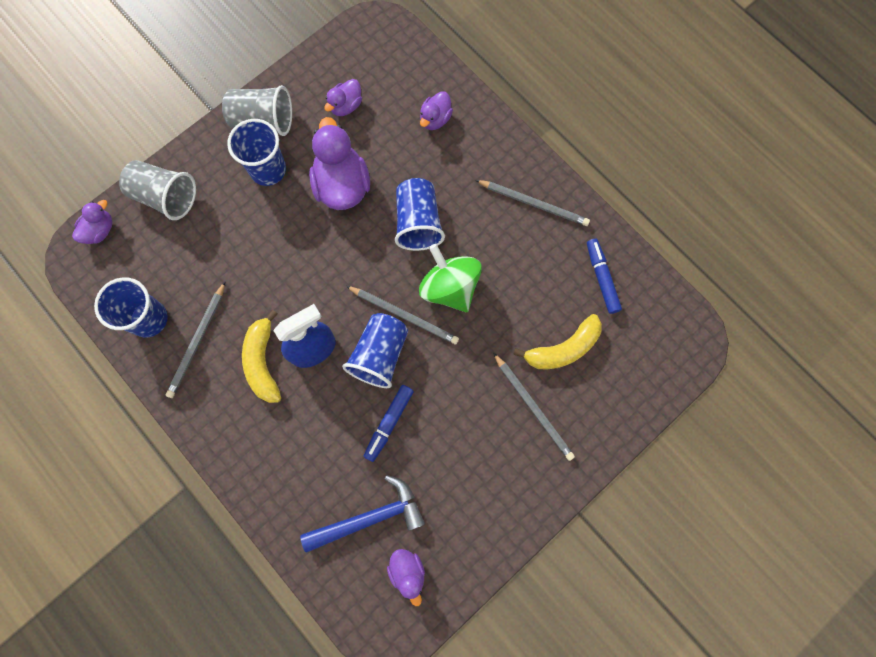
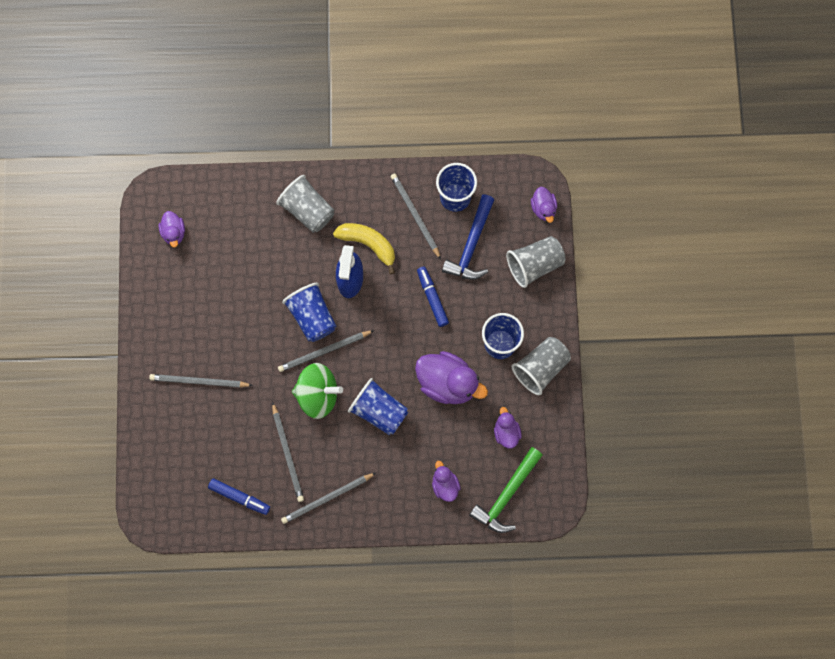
camera: 130 degrees right, 0 degrees up
(273, 451) = (307, 210): none -> grey cup
(369, 517) = (221, 235): blue hammer -> blue hammer (471, 245)
(389, 423) = (265, 289): blue marker -> blue marker (432, 298)
(400, 66) = (506, 495): none -> green hammer
(407, 571) = (174, 233): purple duck -> purple duck turned 120 degrees counterclockwise
(526, 269) = (287, 454): none -> grey pencil
(563, 349) = (217, 431): yellow banana -> none

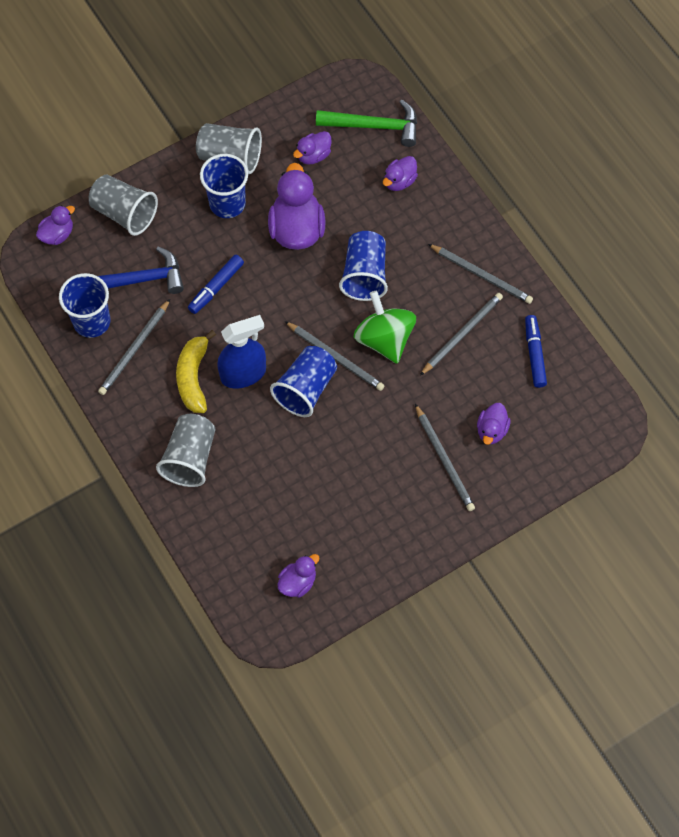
camera: 120 degrees left, 10 degrees down
(200, 428) = (491, 430): none -> purple duck

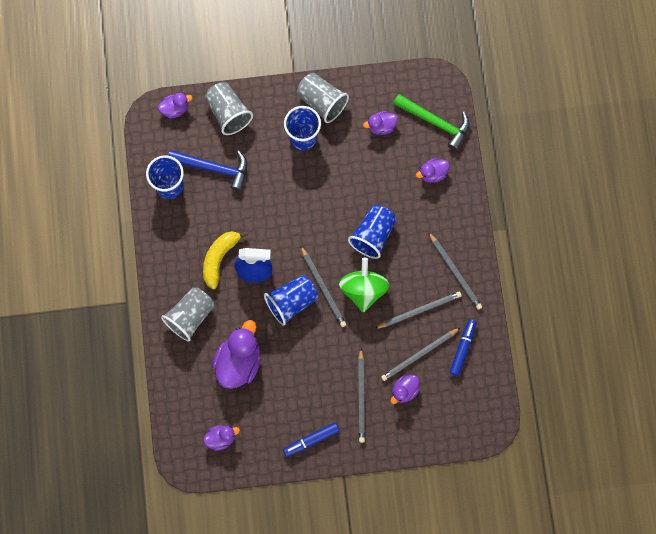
camera: 25 degrees right, 10 degrees up
(134, 349) = (189, 219): grey pencil -> grey pencil (419, 355)
(216, 287) = (266, 198): blue marker -> blue marker (311, 440)
(297, 229) = (342, 178): purple duck -> purple duck (239, 362)

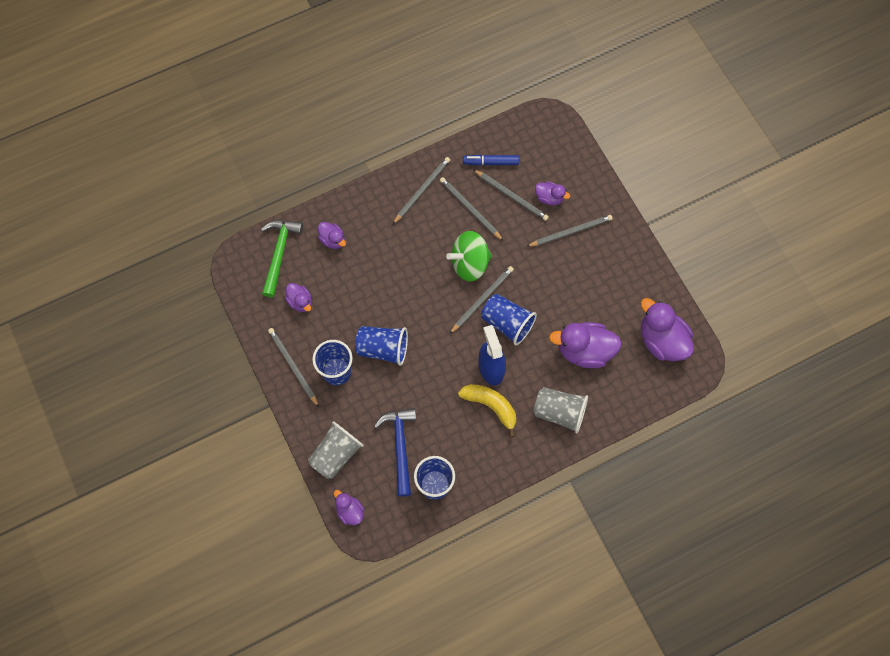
camera: 110 degrees left, 5 degrees down
(219, 258) = (491, 406): yellow banana -> yellow banana turned 150 degrees counterclockwise
(221, 438) = (661, 340): purple duck -> purple duck, size x1.87
(311, 440) = (628, 261): blue marker -> none
(321, 102) = (293, 366): grey cup -> grey pencil
(373, 235) = (413, 273): blue cup -> blue cup (383, 348)

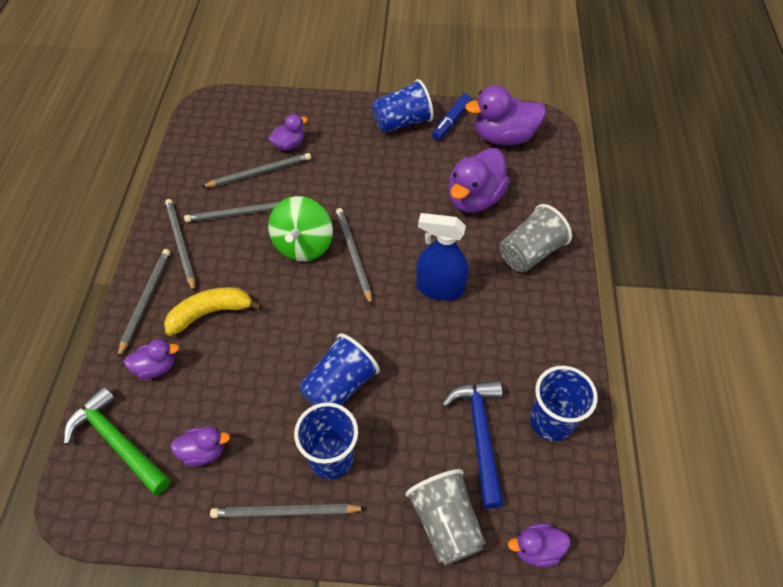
camera: 60 degrees left, 15 degrees down
(400, 447) = (480, 435): blue hammer -> blue hammer turned 60 degrees clockwise
(490, 162) = (207, 170): blue marker -> blue marker (451, 121)
(491, 406) = (485, 311): yellow banana -> yellow banana (210, 313)
(507, 323) = (397, 247): blue cup -> blue cup (402, 122)
(571, 232) = (339, 147): grey pencil -> grey pencil (146, 301)

